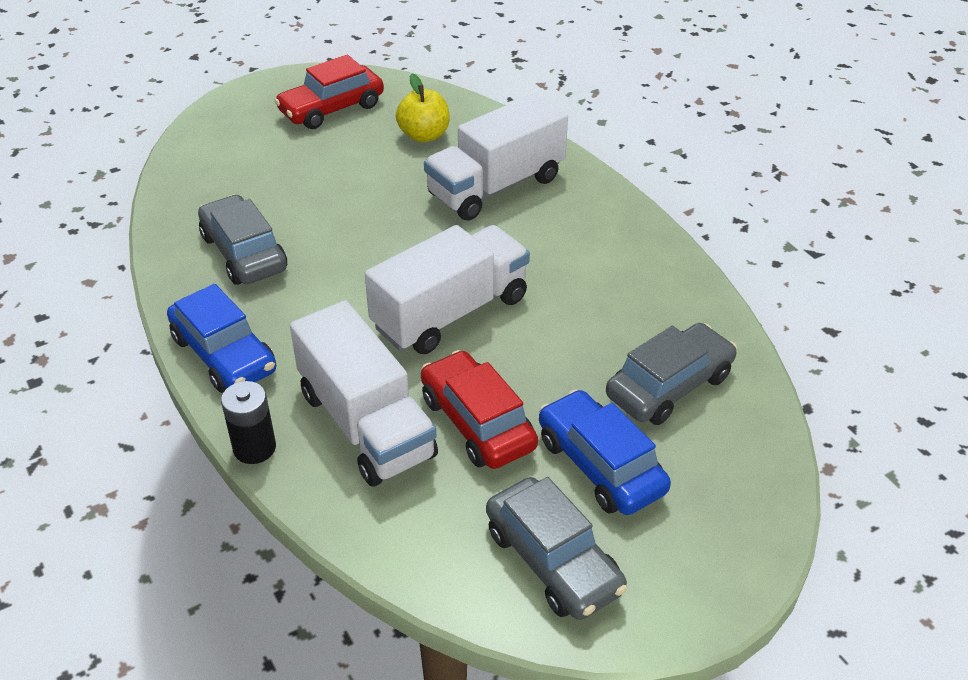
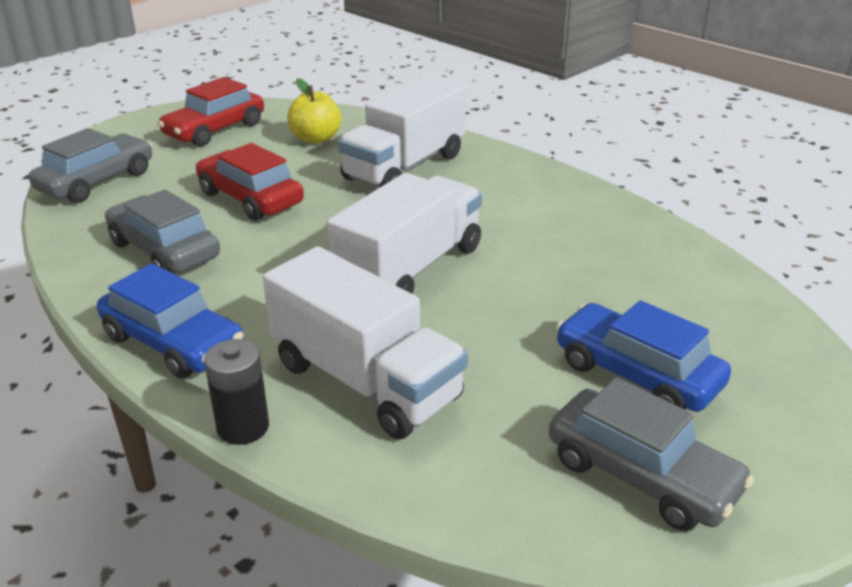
camera: 15 degrees left, 10 degrees down
(477, 423) = (487, 359): red car -> red car (250, 198)
(669, 386) = (661, 295): grey car -> grey car (96, 181)

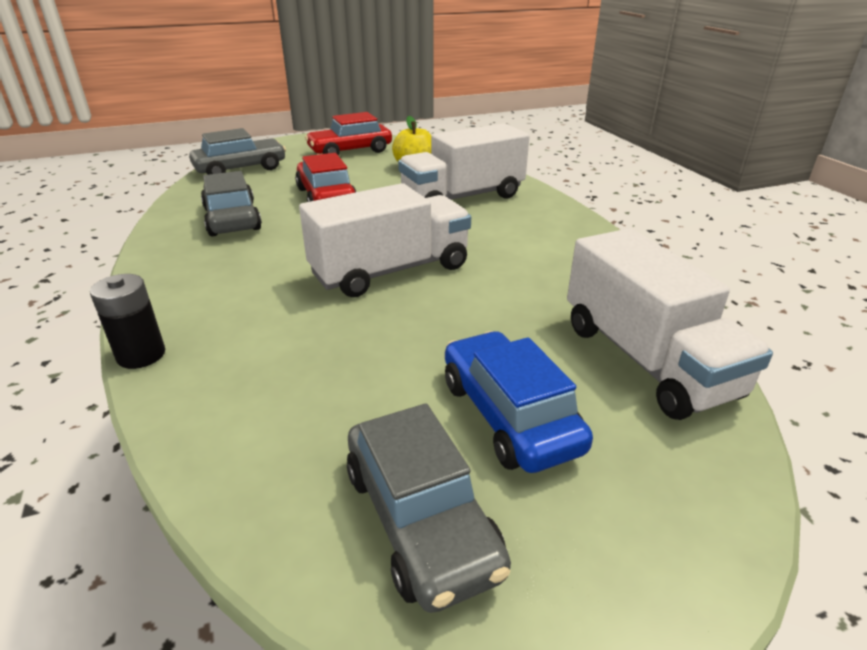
camera: 25 degrees right, 0 degrees up
(173, 342) = (167, 280): blue car -> none
(365, 381) = (265, 347): white truck -> white truck (646, 360)

